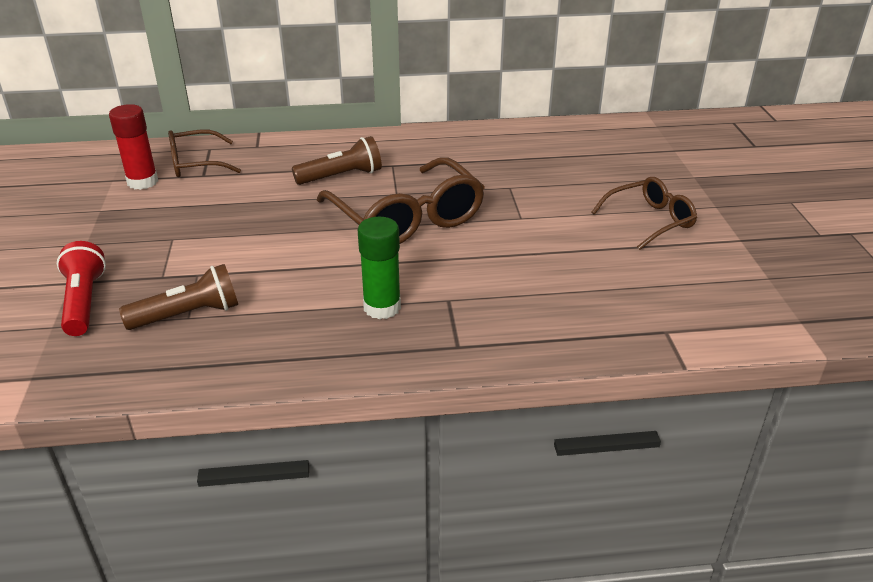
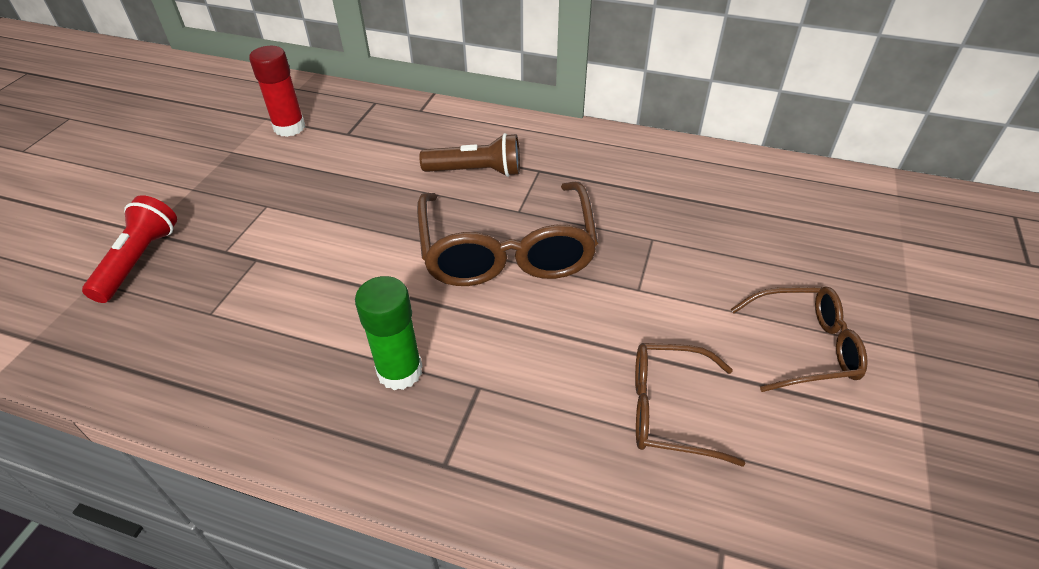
camera: 25 degrees right, 10 degrees up
(188, 314) = (212, 310): brown flashlight -> none
(196, 163) = (350, 118): brown glasses -> brown glasses (669, 410)

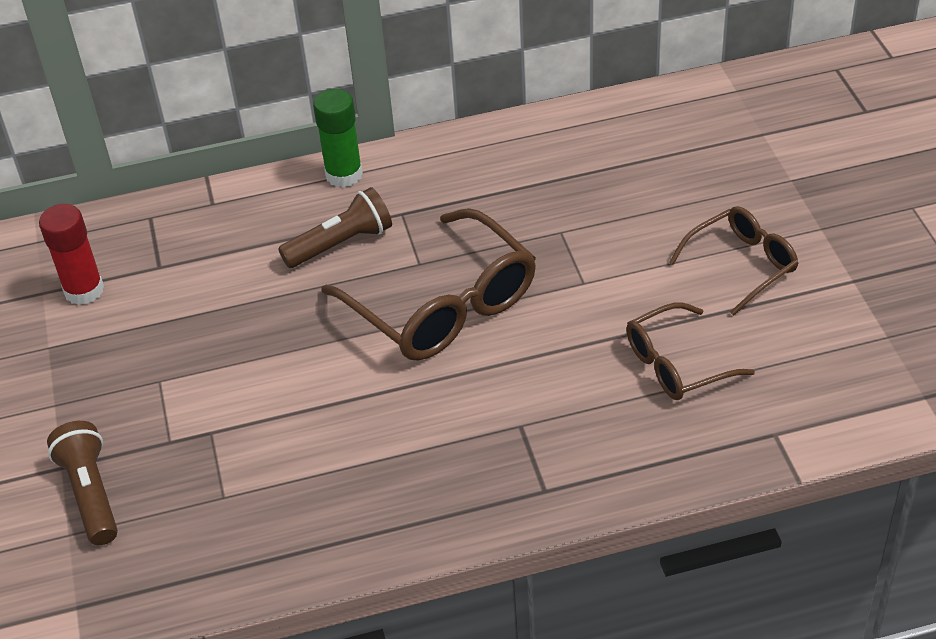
camera: 30 degrees left, 0 degrees up
(139, 260) = (90, 493): red flashlight -> brown flashlight
(400, 371) = (445, 448): green glue stick -> green glue stick (344, 174)

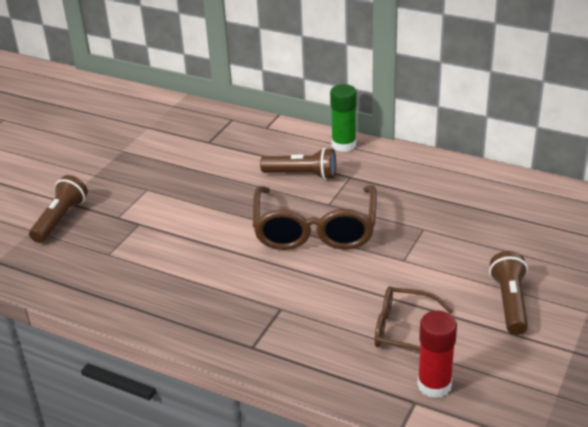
camera: 40 degrees right, 10 degrees down
(84, 290) = (165, 135): red glue stick -> red glue stick (434, 385)
(742, 265) = (509, 302): brown glasses -> brown flashlight

